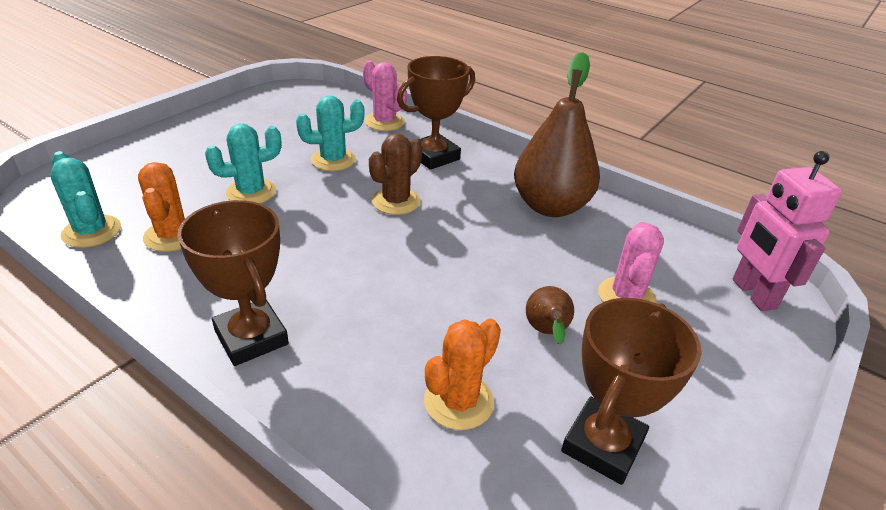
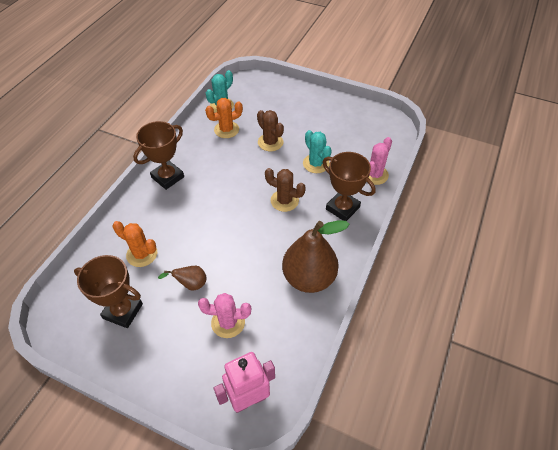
camera: 80 degrees right, 15 degrees up
(251, 192) = (270, 142): turquoise cactus -> brown cactus

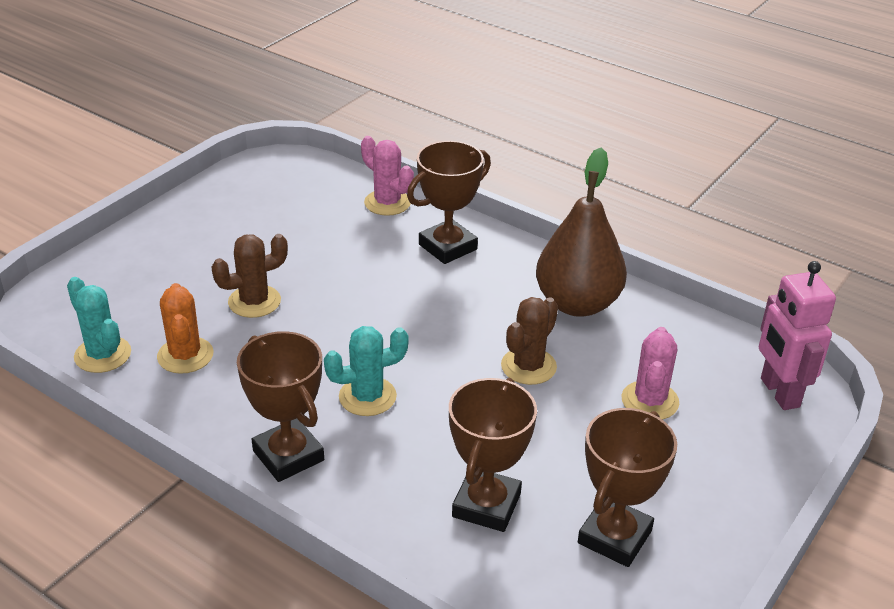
camera: 80 degrees left, 15 degrees down
(142, 254) = (486, 505): orange cactus -> brown trophy
(190, 284) = (568, 440): brown pear -> none
(284, 201) = (410, 305): brown cactus -> brown cactus (528, 366)
(316, 163) = (336, 257): turquoise cactus -> turquoise cactus (367, 397)

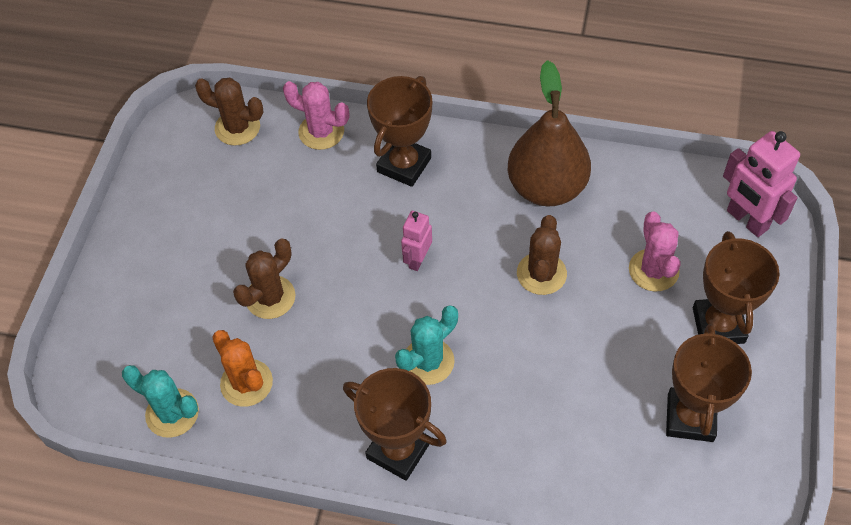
camera: 20 degrees left, 20 degrees up
(314, 179) = (237, 128): none -> brown cactus
(412, 317) = (417, 259): none -> pink robot
(486, 505) = (580, 430): brown trophy -> brown trophy (718, 325)

